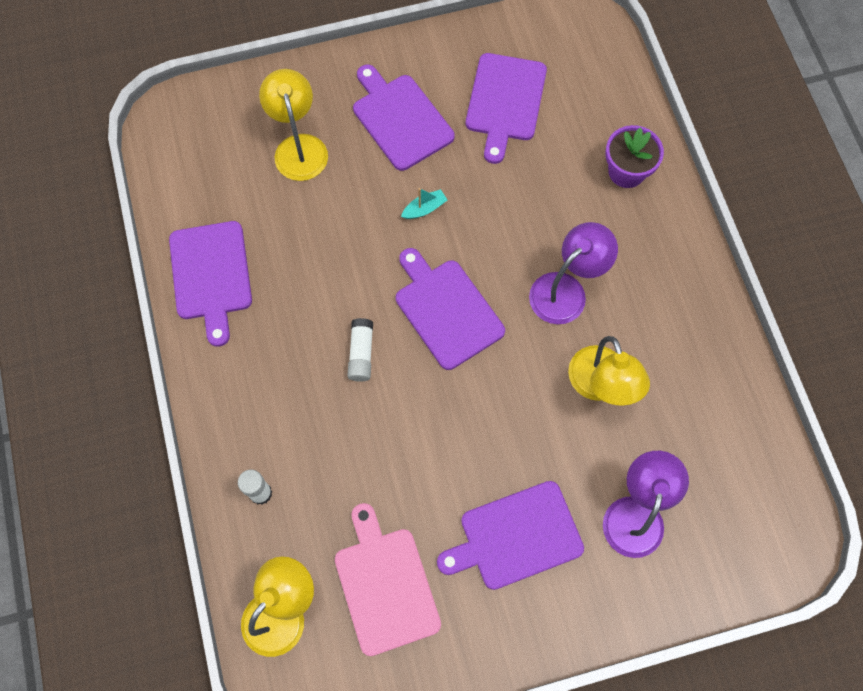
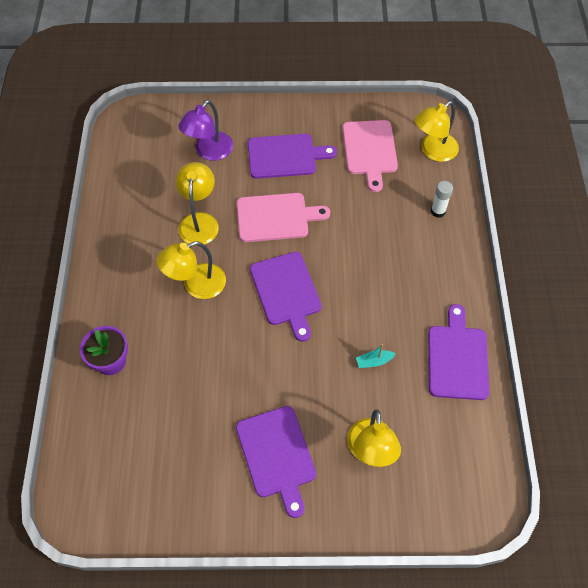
camera: 165 degrees left, 10 degrees down
(361, 354) = (355, 277): white glue stick -> none
(424, 209) = (280, 370): turquoise boat -> turquoise boat (374, 361)
(495, 420) = (276, 217): none -> pink cutting board
(505, 102) = (181, 448): purple cutting board -> none
(566, 290) = (196, 285): purple lamp -> yellow lamp

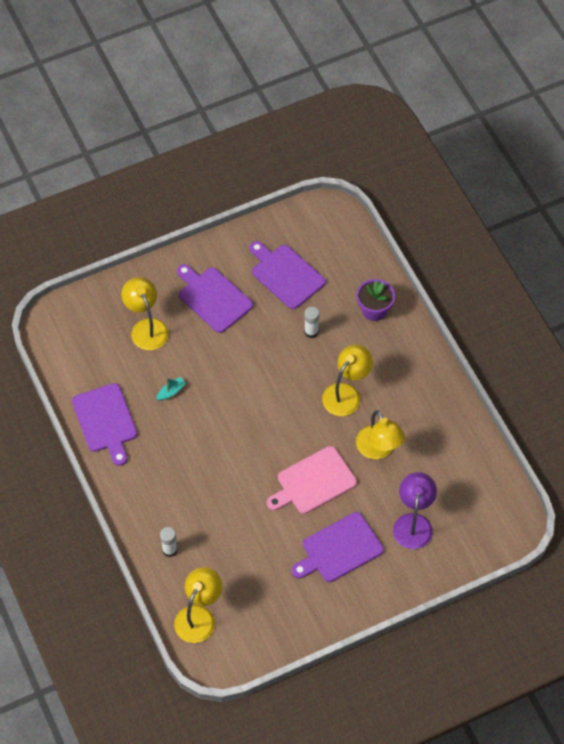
camera: 155 degrees right, 0 degrees up
(191, 365) = (311, 332): none -> white glue stick
(286, 292) = (268, 419): purple cutting board -> purple cutting board (285, 275)
(370, 150) = (261, 590): pink cutting board -> none

